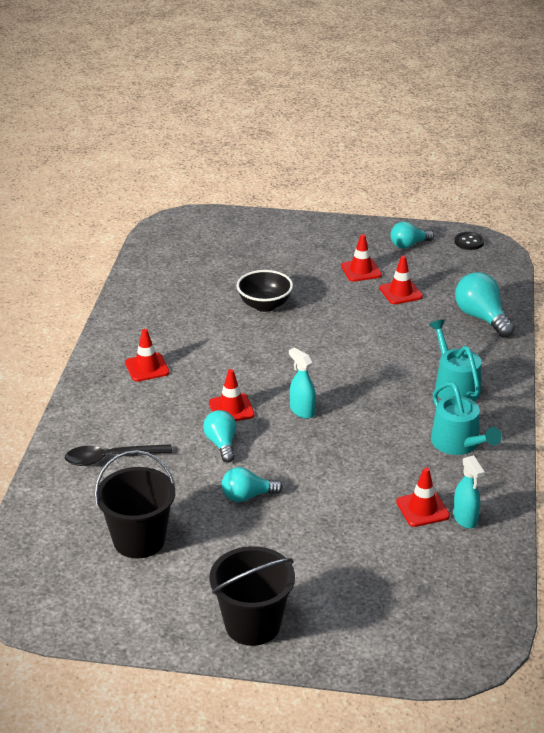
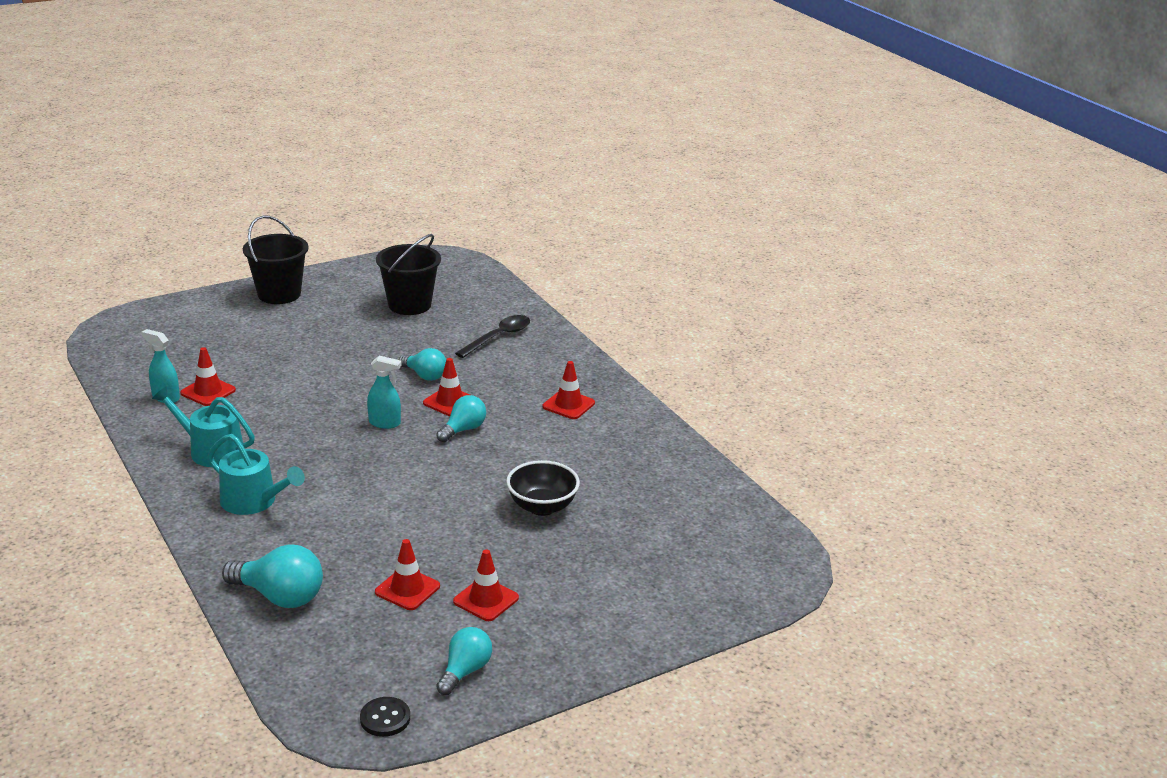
camera: 140 degrees right, 5 degrees down
(247, 496) = (362, 352): turquoise light bulb -> turquoise light bulb (463, 430)

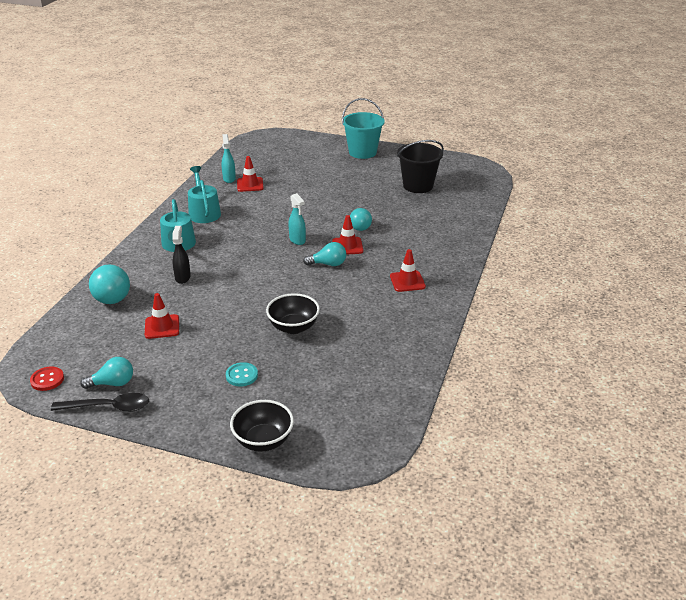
camera: 50 degrees right, 5 degrees up
(279, 294) = (362, 152): black bucket -> turquoise bucket
(329, 530) = (182, 277): none -> black spray bottle
(385, 718) = (47, 380): black button -> red button
(486, 600) = (183, 356): red traffic cone -> none
(499, 337) = (435, 225): black spoon -> black spoon (109, 407)
(576, 578) = (241, 375): none -> turquoise button
(698, 615) = (263, 441): none -> black bowl

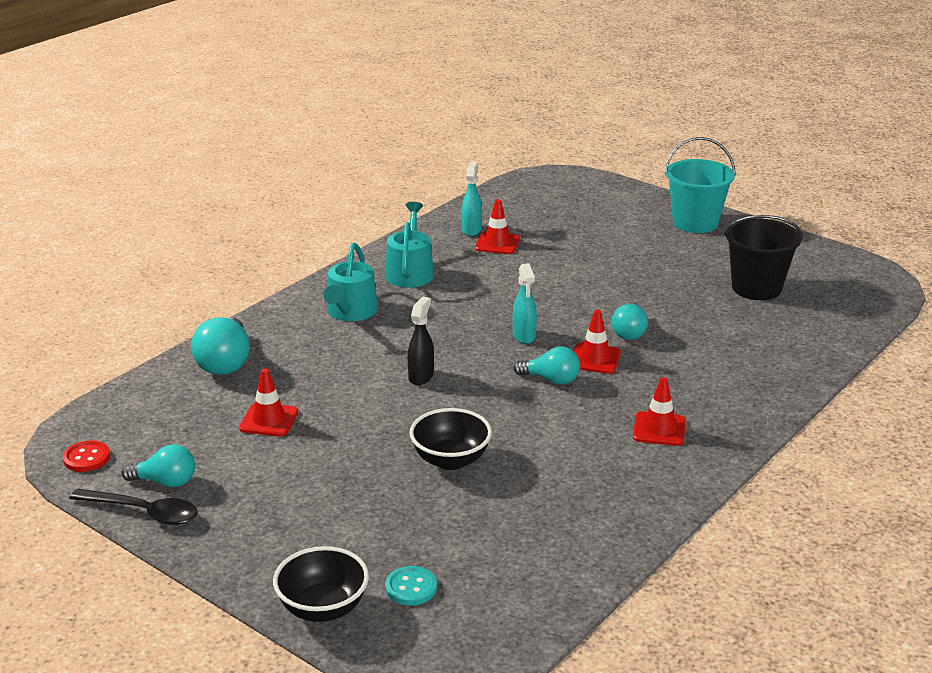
camera: 20 degrees right, 5 degrees down
(182, 277) = (332, 358): black spray bottle -> black spray bottle (421, 376)
(241, 375) = (341, 511): turquoise button -> turquoise button (411, 587)

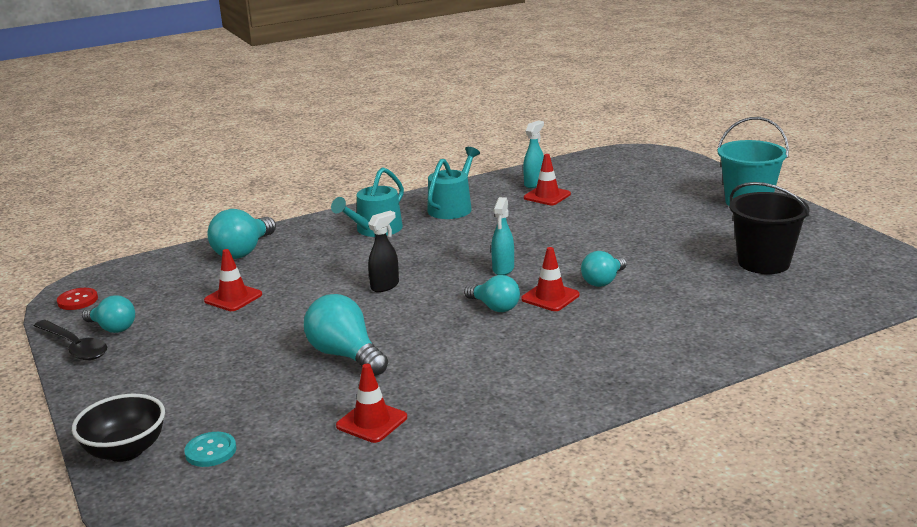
camera: 25 degrees right, 5 degrees down
(450, 460) = (345, 355): black bowl -> turquoise light bulb
(659, 429) = (557, 366): red traffic cone -> red traffic cone (372, 422)

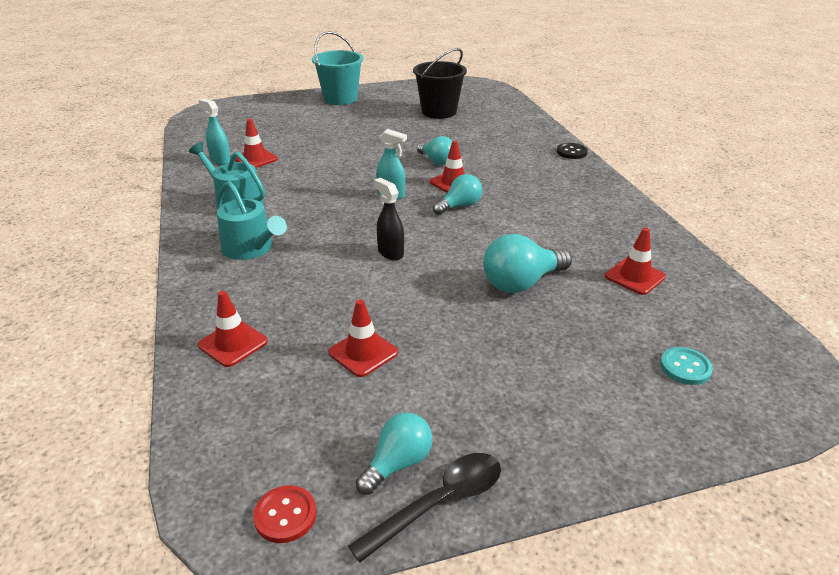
camera: 80 degrees left, 10 degrees up
(126, 451) = (690, 430): black bowl -> none
(243, 251) = (233, 343): turquoise light bulb -> red traffic cone
(699, 367) = (571, 152): none -> black button

